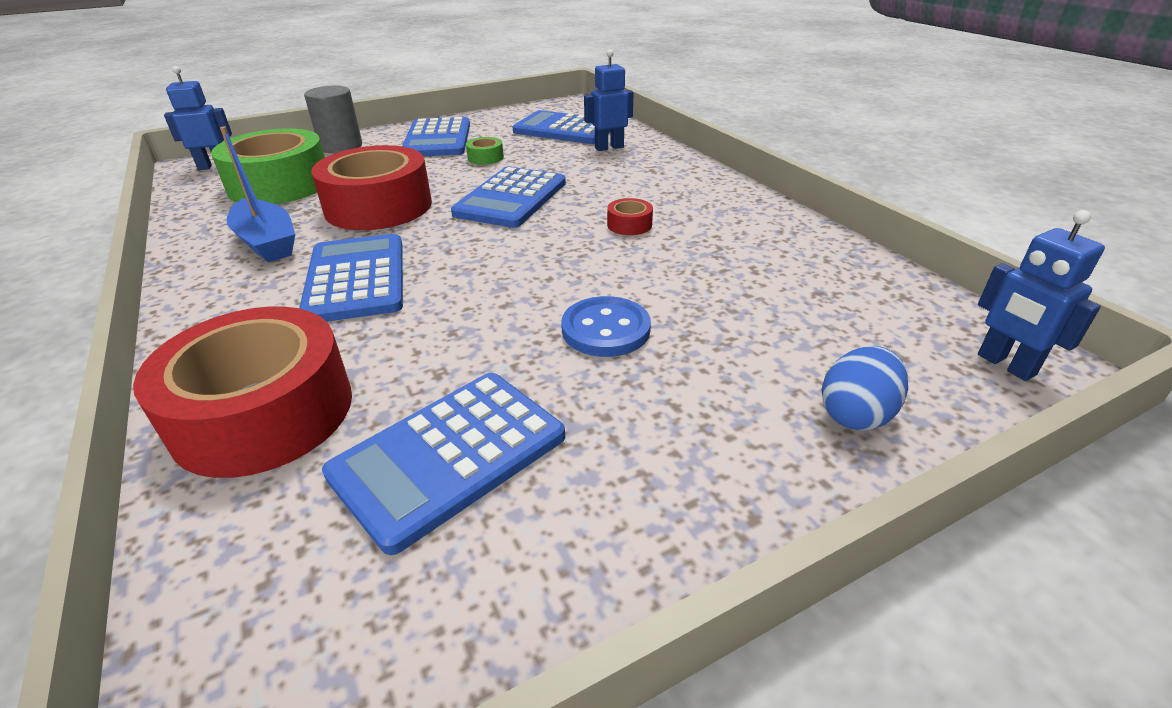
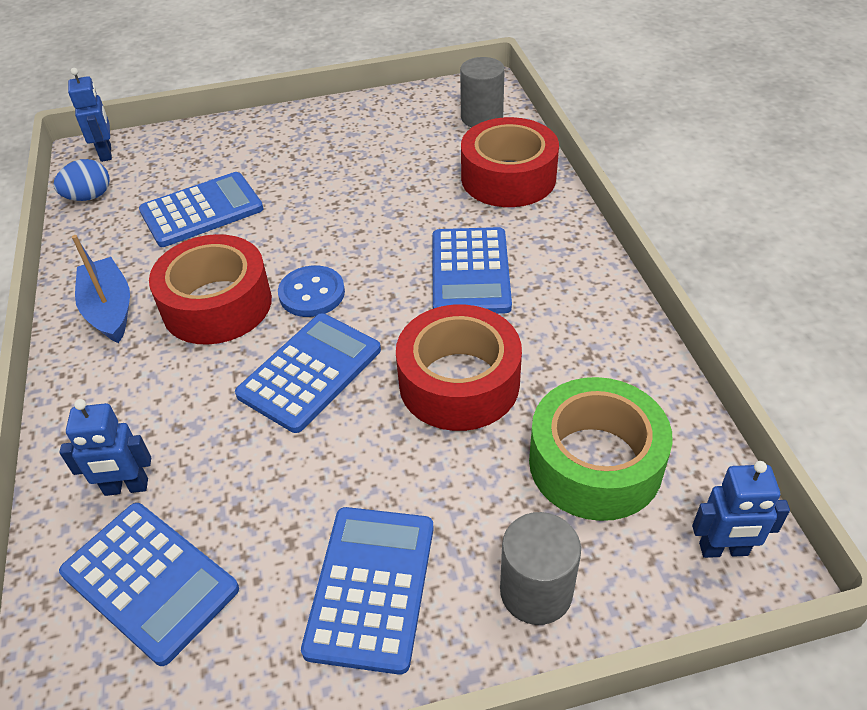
camera: 165 degrees left, 10 degrees up
(267, 242) = (564, 334): blue boat -> blue boat (109, 309)
(273, 579) = (482, 117): none -> grey cylinder
(449, 455) = (411, 147): blue calculator -> blue calculator (202, 210)
(485, 158) = (311, 491): green tape -> none
(605, 329) = (301, 201): blue button -> blue button (312, 293)
(629, 225) = (217, 304): red tape -> red tape, size x2.50
(856, 414) = (210, 141): blue egg -> blue egg (89, 197)

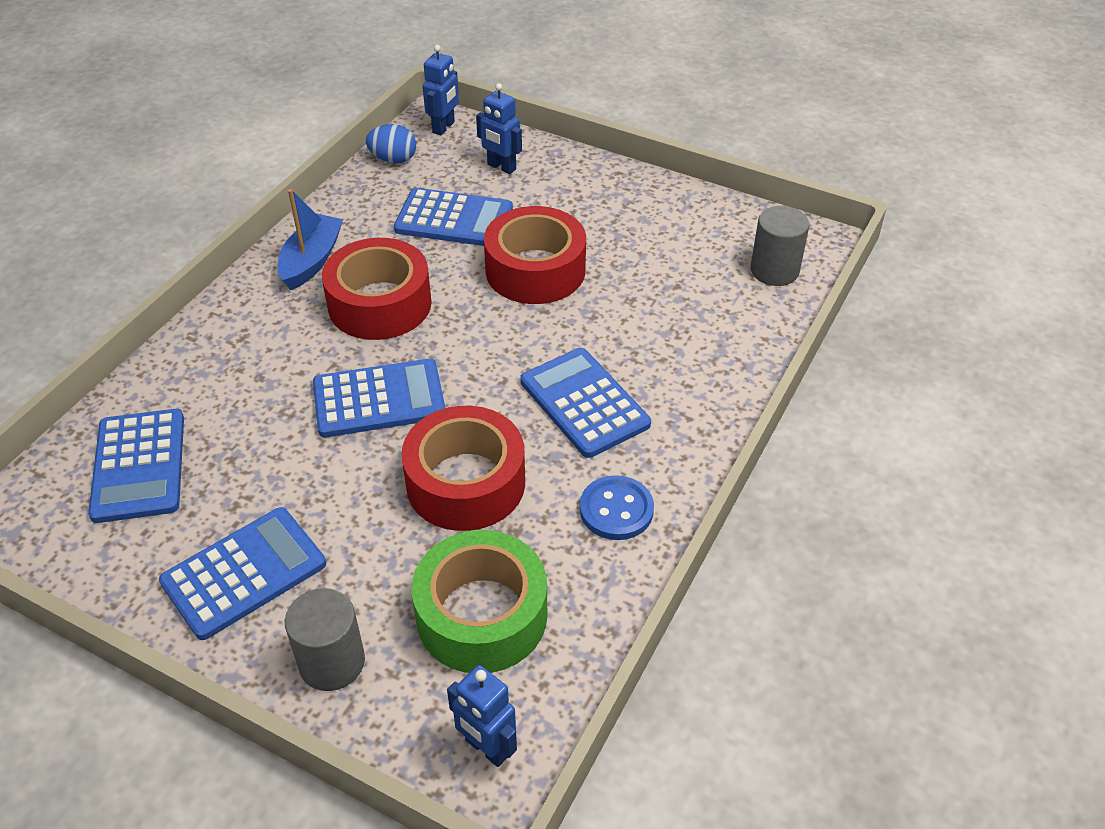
camera: 40 degrees right, 0 degrees up
(126, 487) = (189, 396): blue robot -> blue robot (501, 167)
(312, 293) = (450, 339): blue button -> blue button (616, 510)
(470, 272) = (584, 403): blue calculator -> blue calculator turned 105 degrees clockwise
(508, 178) = (722, 342): red tape -> red tape (535, 270)

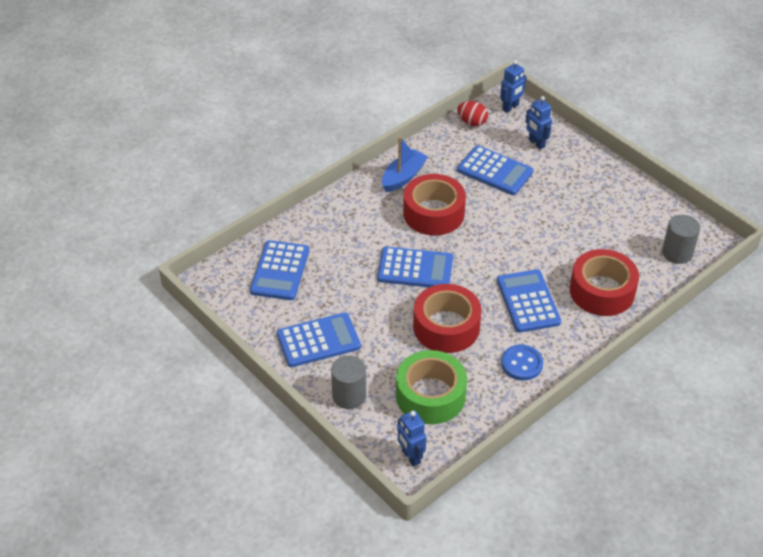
camera: 20 degrees right, 0 degrees up
(393, 159) = (472, 122): blue egg -> red egg
(535, 270) = (531, 216): red tape -> red tape (602, 291)

